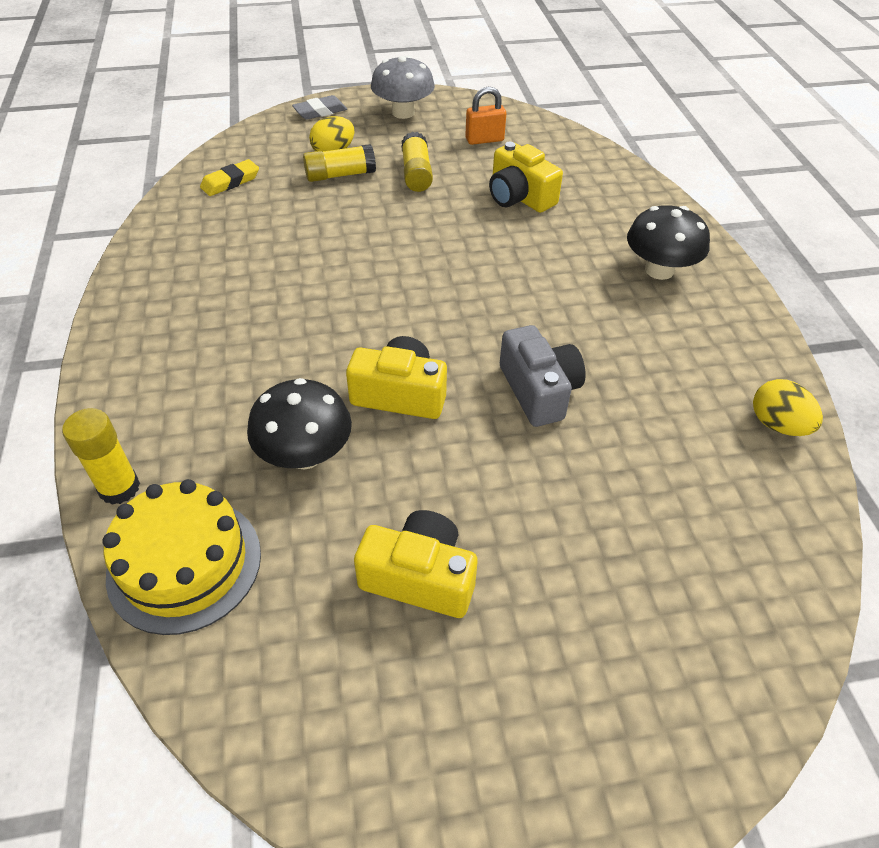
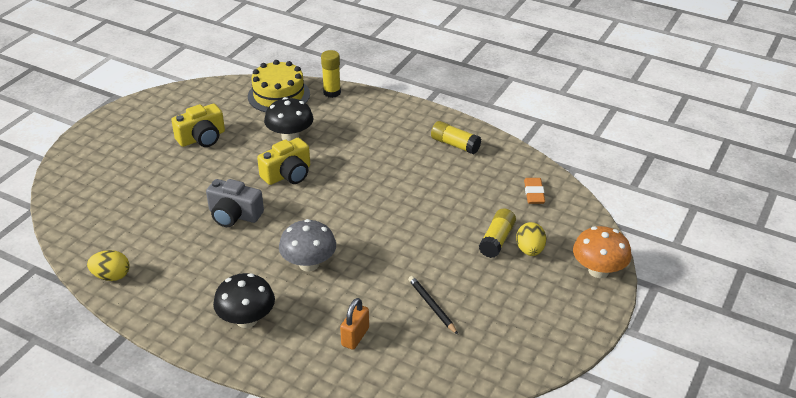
camera: 130 degrees right, 10 degrees down
(230, 182) = (534, 193): yellow eraser -> orange eraser
(320, 112) = (598, 270): grey eraser -> orange mushroom
(403, 112) = (558, 313): grey mushroom -> grey mushroom (309, 264)
(416, 173) = (463, 275): yellow glue stick -> yellow glue stick (455, 145)
(481, 173) = (432, 306): none -> black pencil
(484, 140) = (474, 335): orange padlock -> orange padlock (355, 337)
(519, 197) = (385, 307): yellow camera -> none

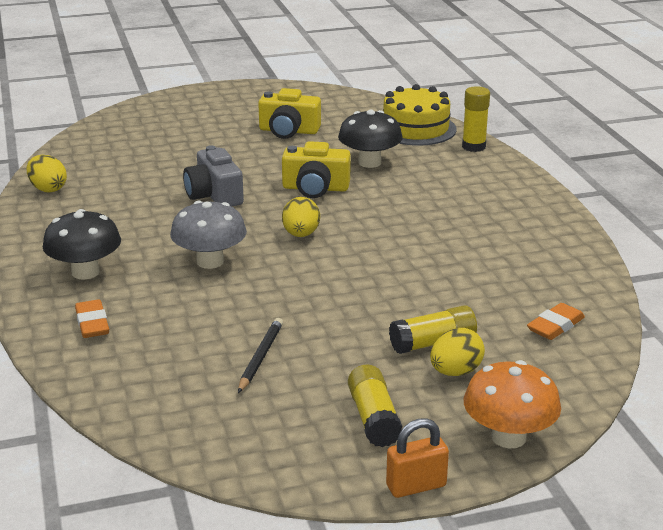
camera: 45 degrees right, 10 degrees down
(310, 349) = (92, 323): none -> orange eraser
(330, 213) = (301, 234): none -> yellow egg
(355, 337) = (146, 338): orange padlock -> orange padlock (416, 486)
(455, 145) = (535, 242): yellow glue stick -> yellow glue stick (373, 418)

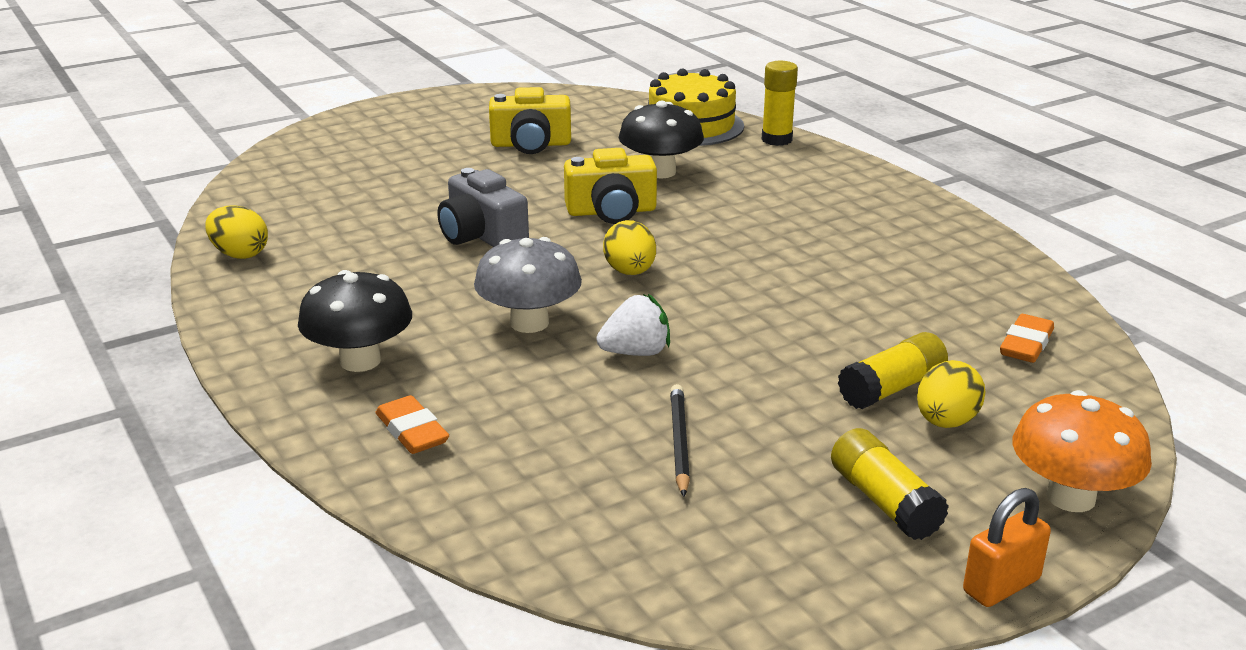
camera: 15 degrees left, 0 degrees up
(269, 292) = (636, 352): none -> white strawberry

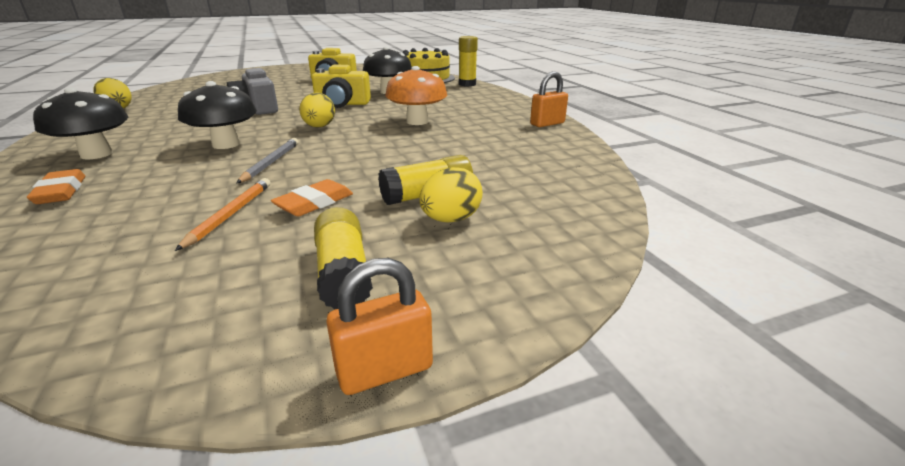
camera: 10 degrees right, 0 degrees up
(529, 323) = (226, 144): grey mushroom -> black mushroom
(636, 352) = (271, 162): white strawberry -> grey pencil
(679, 442) = (230, 214): black pencil -> orange pencil
(964, 235) = (547, 124): none -> orange padlock
(1026, 344) = (551, 178): orange eraser -> orange eraser (314, 203)
(1070, 497) = (519, 288): orange mushroom -> orange mushroom (417, 122)

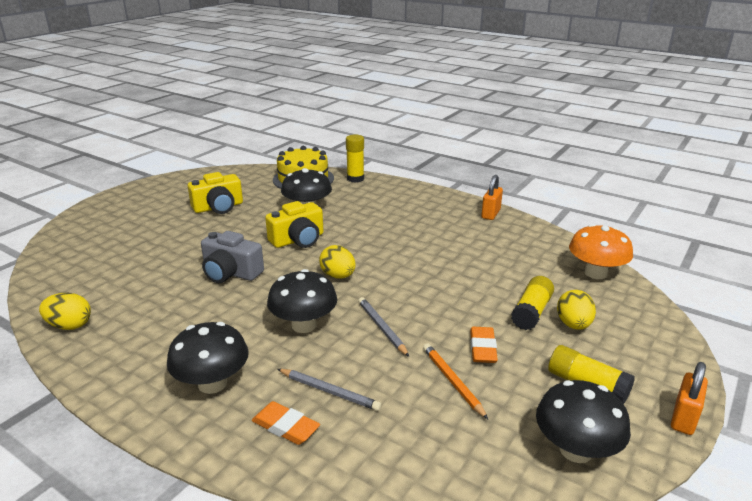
camera: 35 degrees left, 0 degrees up
(138, 184) = (329, 391): none -> grey pencil
(186, 324) = (575, 450): none -> black mushroom
(417, 122) = (401, 242): orange mushroom -> orange mushroom (595, 273)

